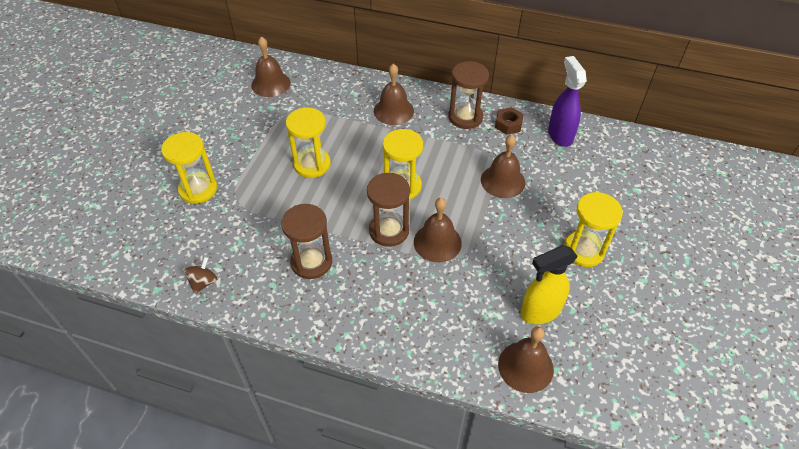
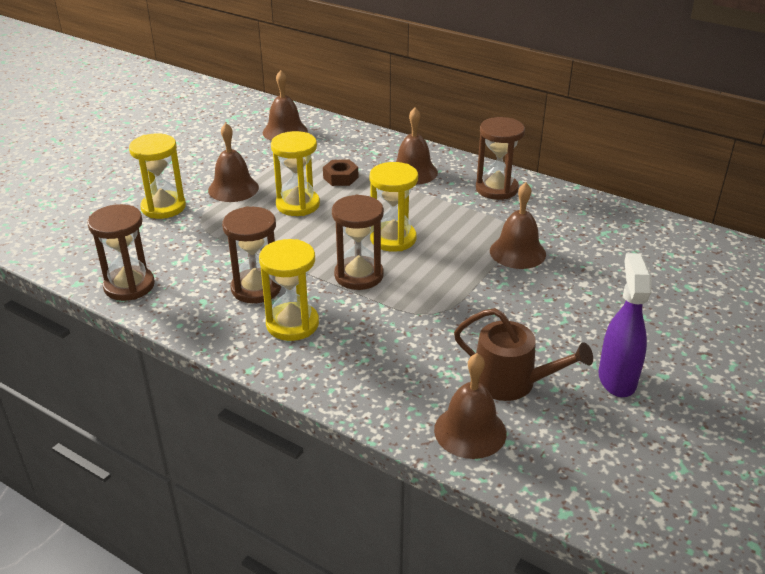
camera: 15 degrees right, 15 degrees down
(203, 282) = (129, 286): brown spinning top -> brown hourglass
(437, 242) = (412, 295): brown bell -> brown bell (233, 188)
(508, 124) = (547, 202): brown nut -> brown nut (340, 178)
(540, 312) = (511, 382): yellow spray bottle -> brown watering can
(560, 135) = (608, 221): purple spray bottle -> purple spray bottle (617, 379)
(583, 250) = (594, 333): yellow hourglass -> yellow hourglass (292, 324)

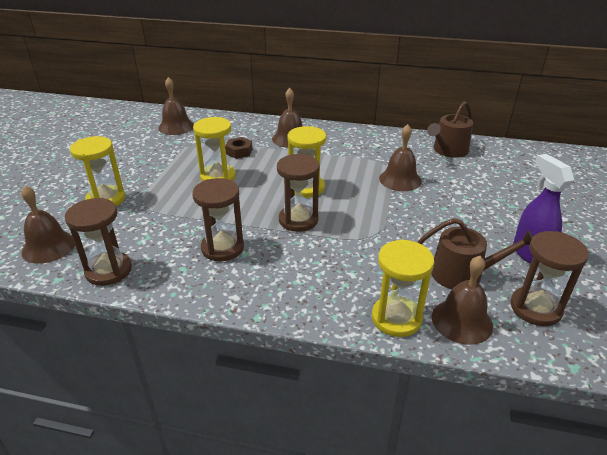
camera: 20 degrees left, 0 degrees up
(233, 188) = (158, 174): brown bell -> brown bell (48, 247)
(292, 324) = (270, 270): yellow hourglass -> yellow hourglass (396, 318)
(496, 189) = (356, 140): brown hourglass -> brown hourglass (535, 308)
(612, 226) = (448, 150): none -> brown watering can

